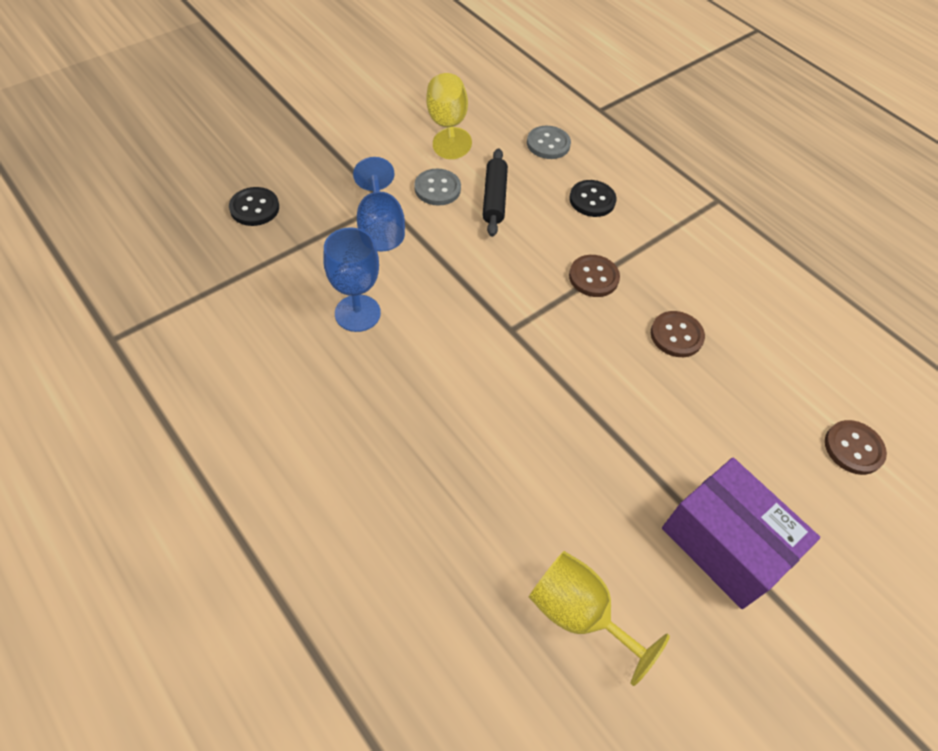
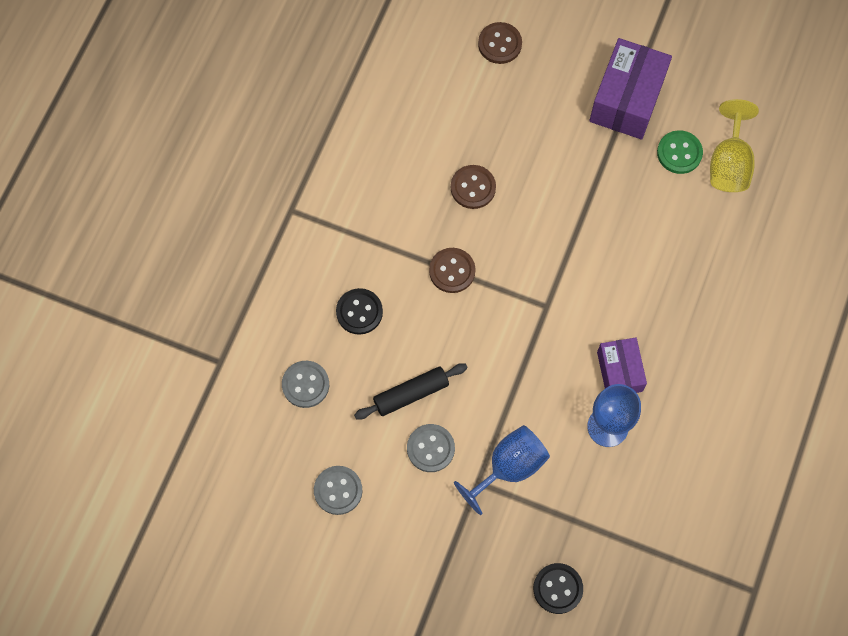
camera: 115 degrees left, 15 degrees up
(402, 351) = (619, 371): none -> purple box
(447, 126) = (338, 490): yellow goblet -> grey button
(622, 561) = (679, 153): none -> green button

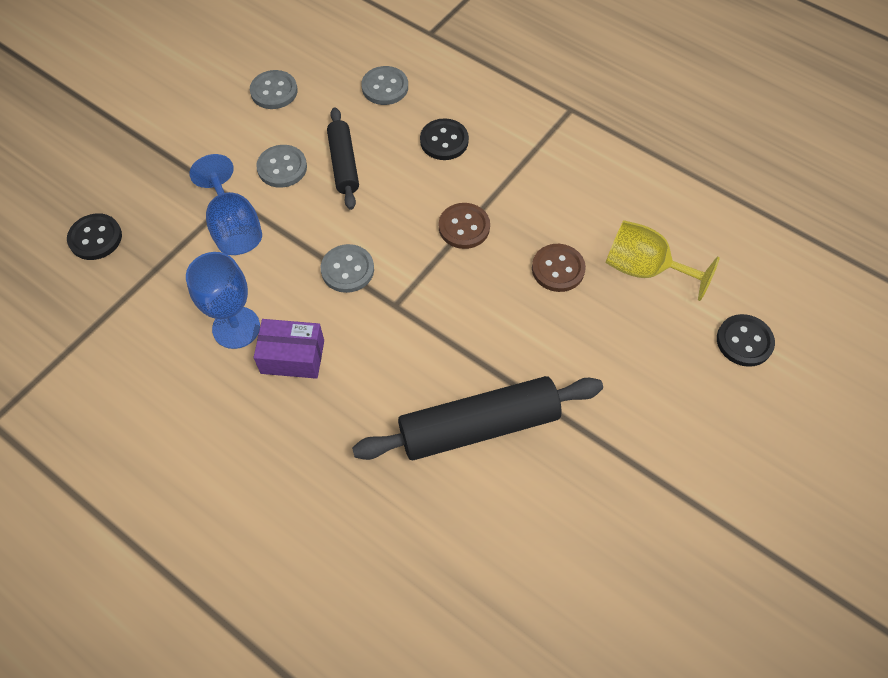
camera: 105 degrees right, 10 degrees down
(499, 44) = (744, 341): brown button -> black button
(524, 354) = (347, 270): none -> grey button
(627, 99) = (643, 467): purple box -> none
(632, 216) = (478, 426): none -> black rolling pin
(679, 153) = (552, 510): green button -> none
(729, 163) = (522, 571): yellow goblet -> yellow goblet (644, 269)

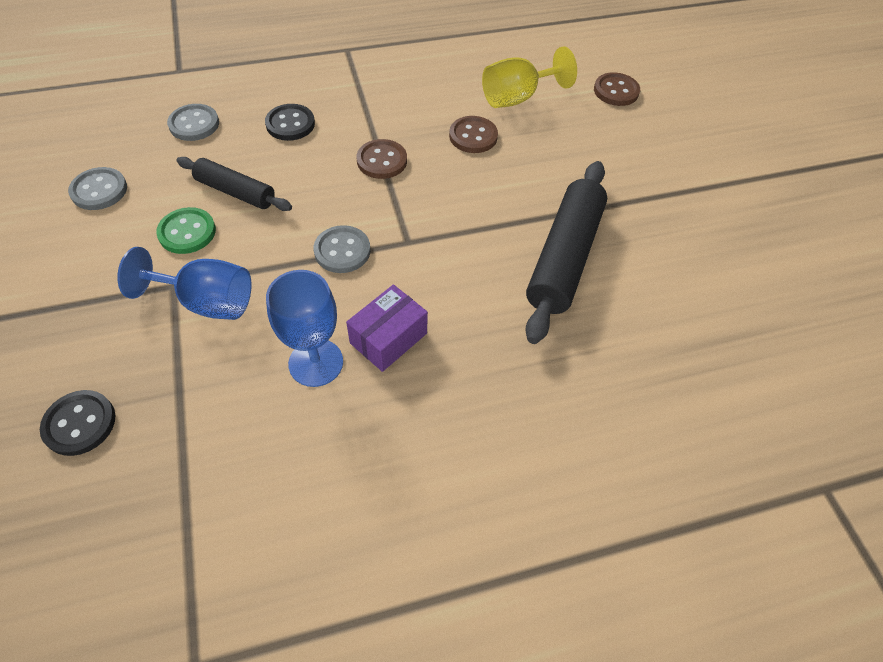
camera: 55 degrees left, 5 degrees down
(282, 167) = (187, 232): grey button -> green button
(744, 341) = (616, 91): black button -> brown button

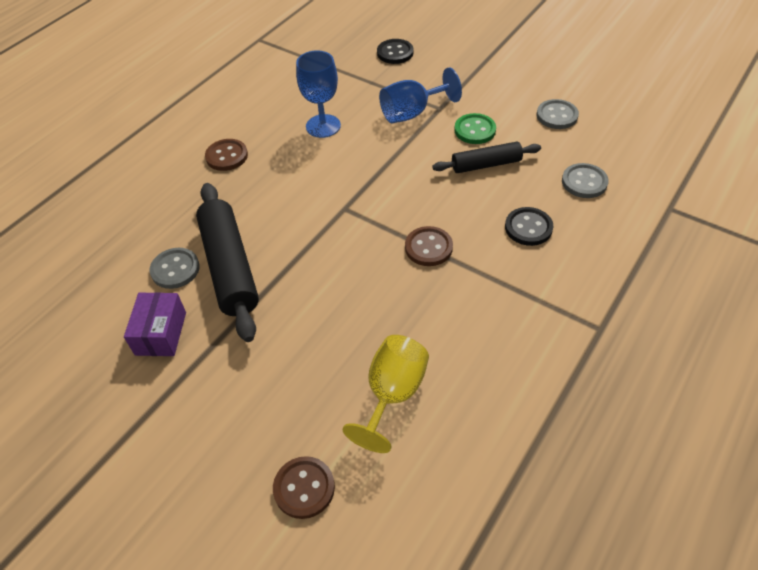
camera: 145 degrees right, 5 degrees down
(342, 251) = (377, 177): grey button -> grey button (175, 269)
(388, 338) = (298, 157): purple box -> purple box (161, 333)
(473, 136) = (387, 319): brown button -> brown button (227, 156)

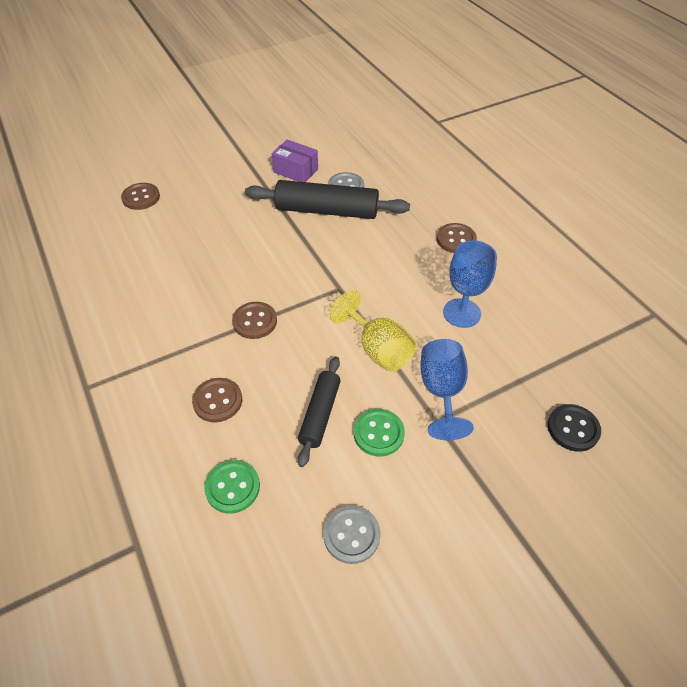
camera: 115 degrees right, 0 degrees up
(392, 394) = (156, 251): yellow goblet -> yellow goblet (378, 349)
(528, 228) = (217, 401): black button -> brown button
(584, 182) = (232, 487): grey button -> green button

